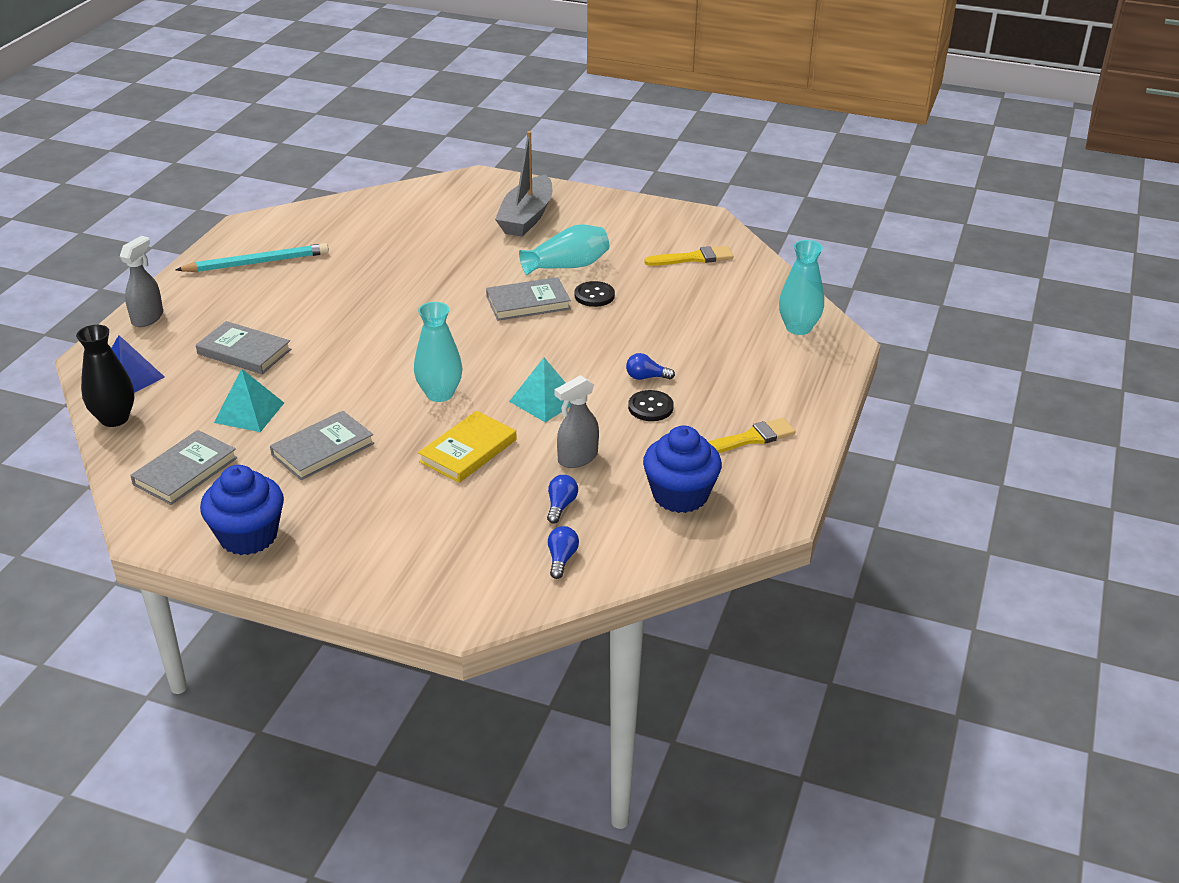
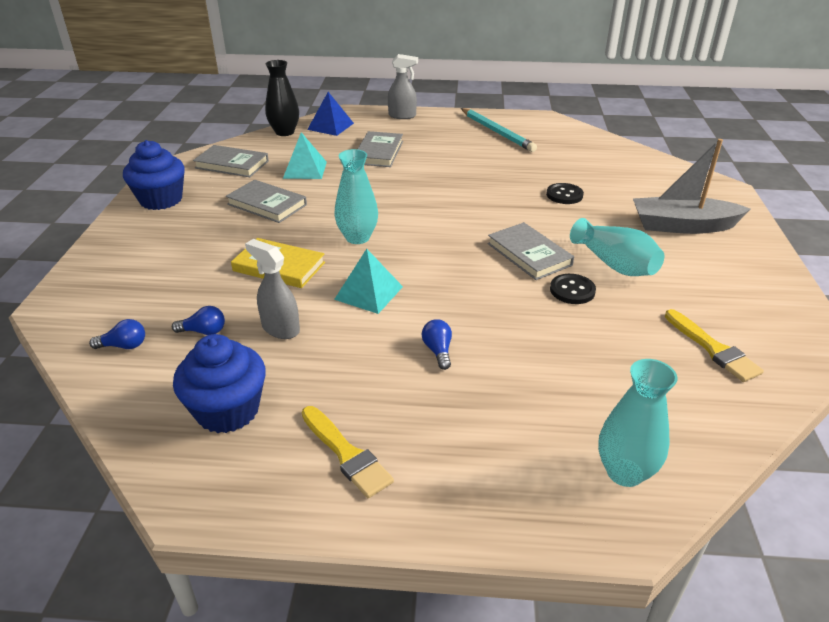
camera: 75 degrees right, 0 degrees up
(650, 407) = (383, 363): black button -> black button (564, 195)

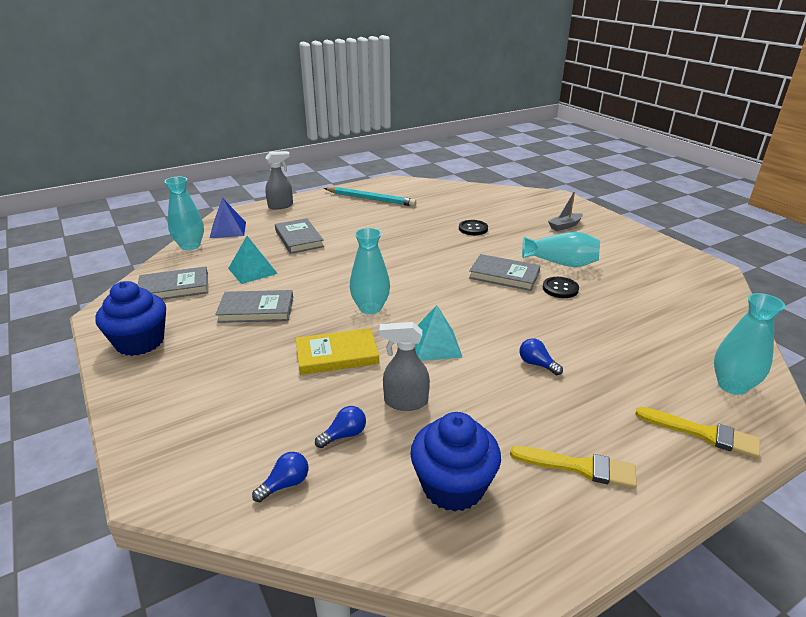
camera: 35 degrees left, 5 degrees down
(284, 132) = (190, 246): black vase -> turquoise vase
(683, 226) = (565, 226): grey boat -> grey boat, size x0.52
(713, 349) = (674, 292): yellow brush -> yellow brush (703, 433)

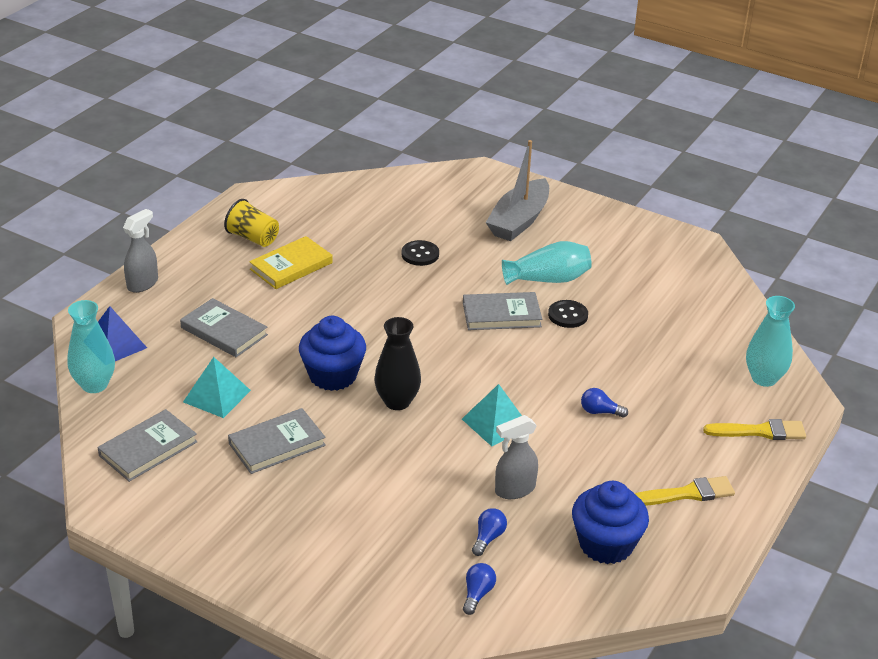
camera: 30 degrees left, 5 degrees up
(140, 342) = (192, 524): blue cupcake -> blue cupcake (333, 375)
(337, 355) = (412, 466): yellow book -> yellow book (291, 266)
(370, 199) = (253, 238): turquoise pencil -> yellow cup
(370, 308) = (397, 401): turquoise vase -> black vase
(565, 226) = (519, 220): grey boat -> grey boat, size x1.94

